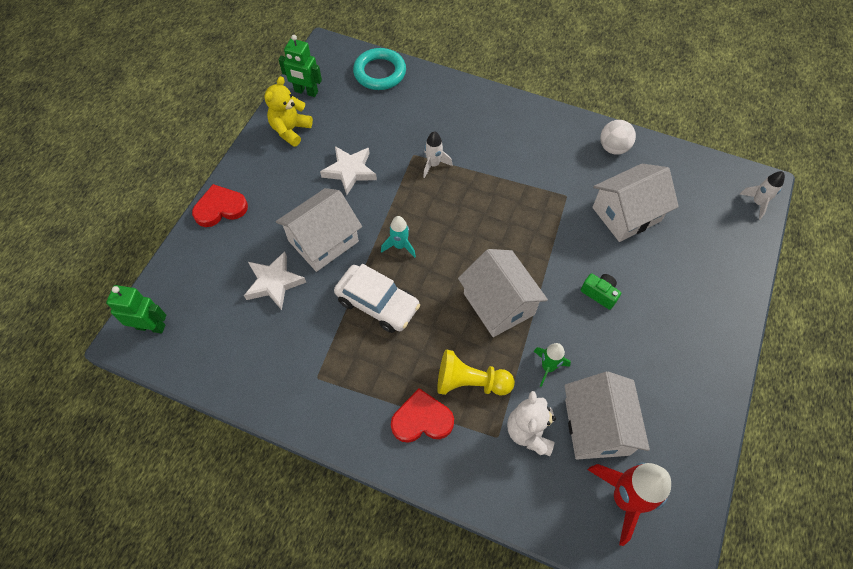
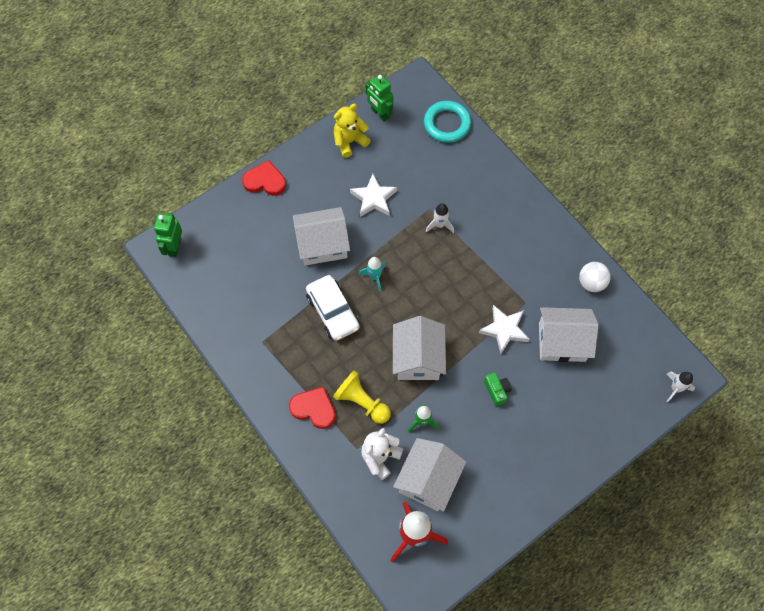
camera: 30 degrees right, 5 degrees up
(151, 326) = (174, 247): green robot -> green robot turned 120 degrees counterclockwise
(274, 282) = (271, 258): white star -> white star (504, 330)

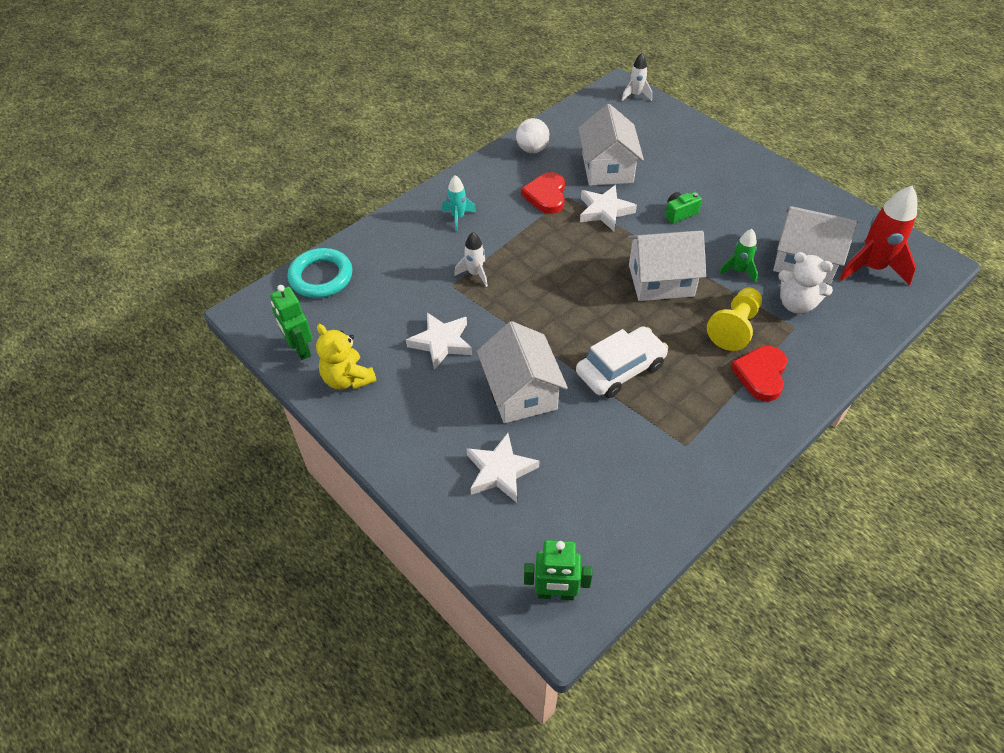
camera: 95 degrees left, 15 degrees down
(262, 226) = (500, 471): none -> white star
(265, 181) = (420, 478): red heart -> red heart (546, 195)
(374, 277) = (560, 331): turquoise rocket -> turquoise rocket (458, 217)
(380, 113) = (300, 349): green robot -> green robot turned 105 degrees clockwise

